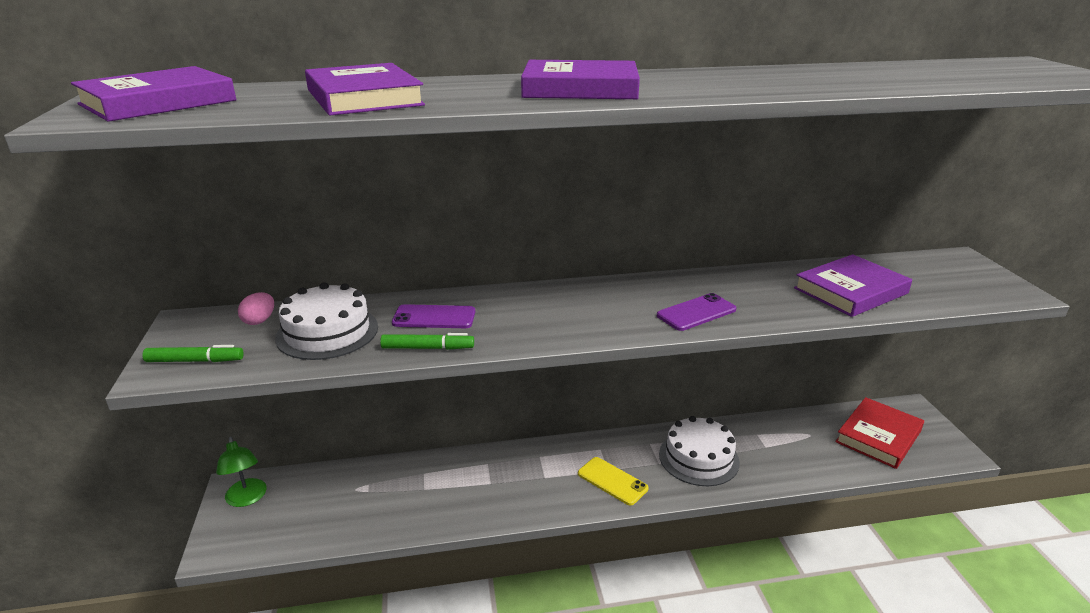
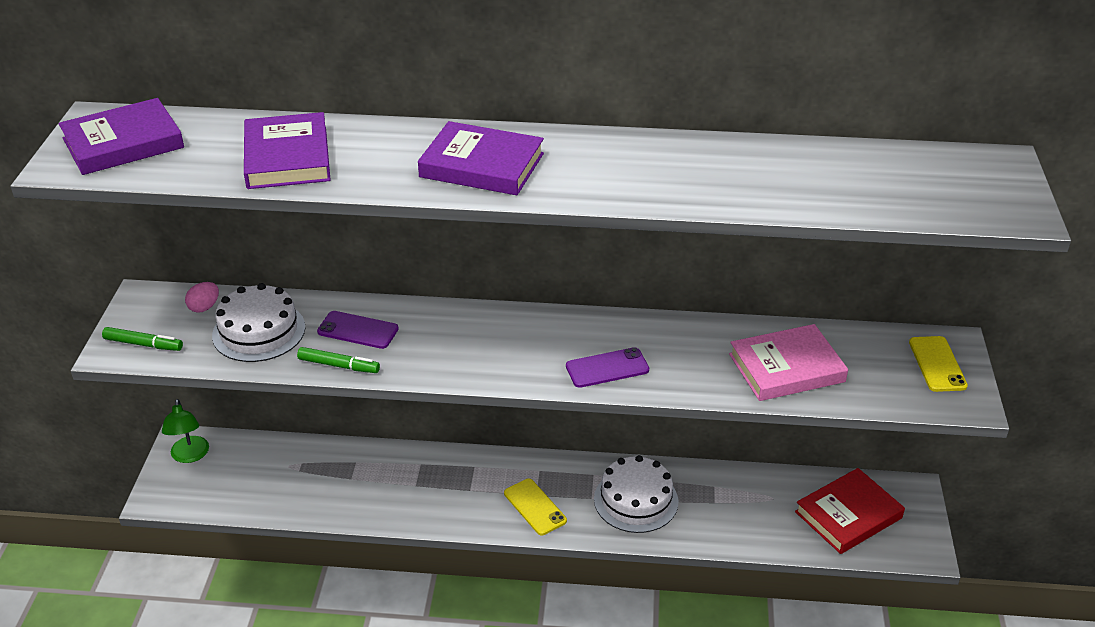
camera: 15 degrees right, 10 degrees up
(850, 291) = (786, 368): purple book -> pink book
(965, 272) = (937, 364): none -> yellow phone

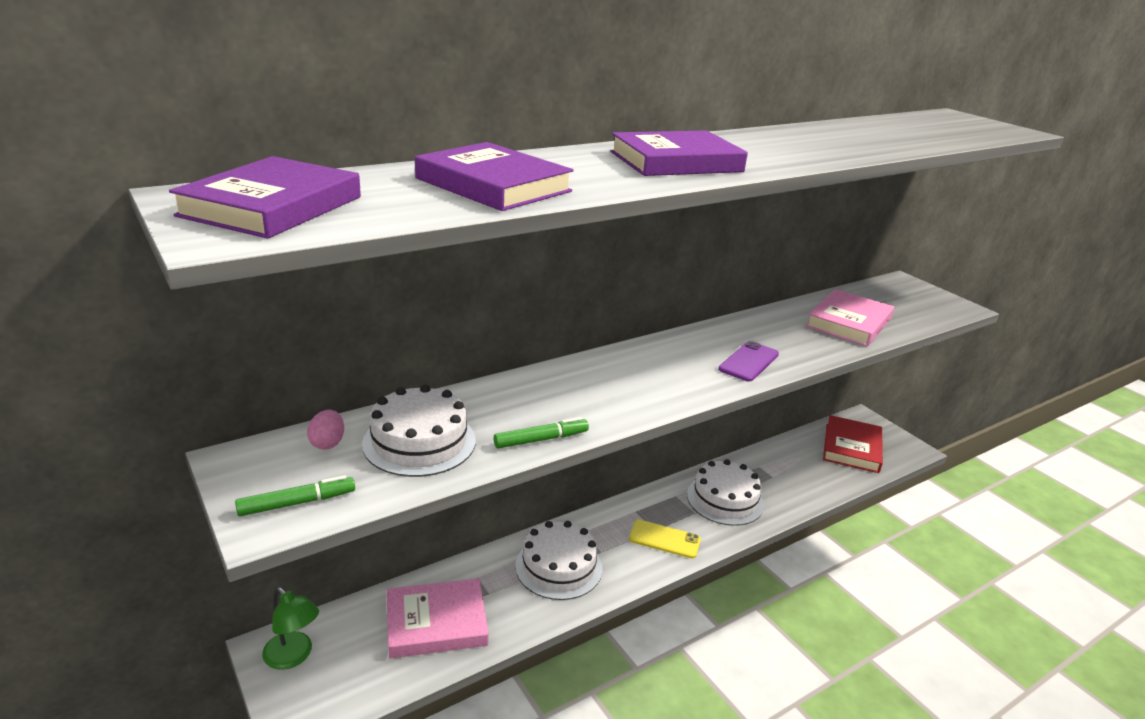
camera: 40 degrees left, 10 degrees down
(295, 480) = (436, 622): none -> pink book
(358, 330) = (517, 406): purple phone -> none
(423, 485) = (558, 567): none -> white cake
(937, 364) = (914, 294): yellow phone -> none

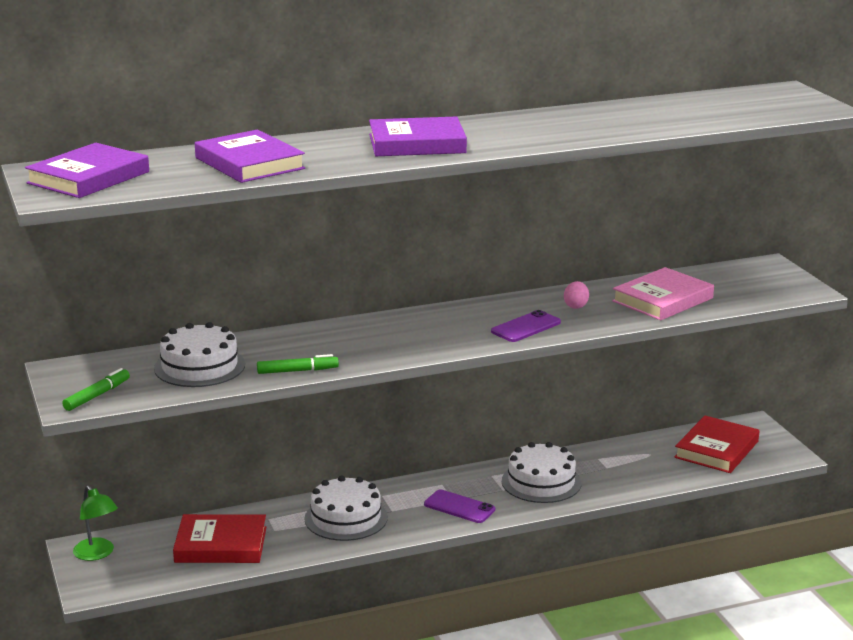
camera: 15 degrees right, 5 degrees down
(297, 503) = (97, 395): green marker -> green marker turned 45 degrees counterclockwise
(327, 443) = (129, 363): pink egg -> pink egg (576, 306)
(436, 622) = (221, 544): pink book -> red book
(664, 539) = (459, 507): yellow phone -> purple phone

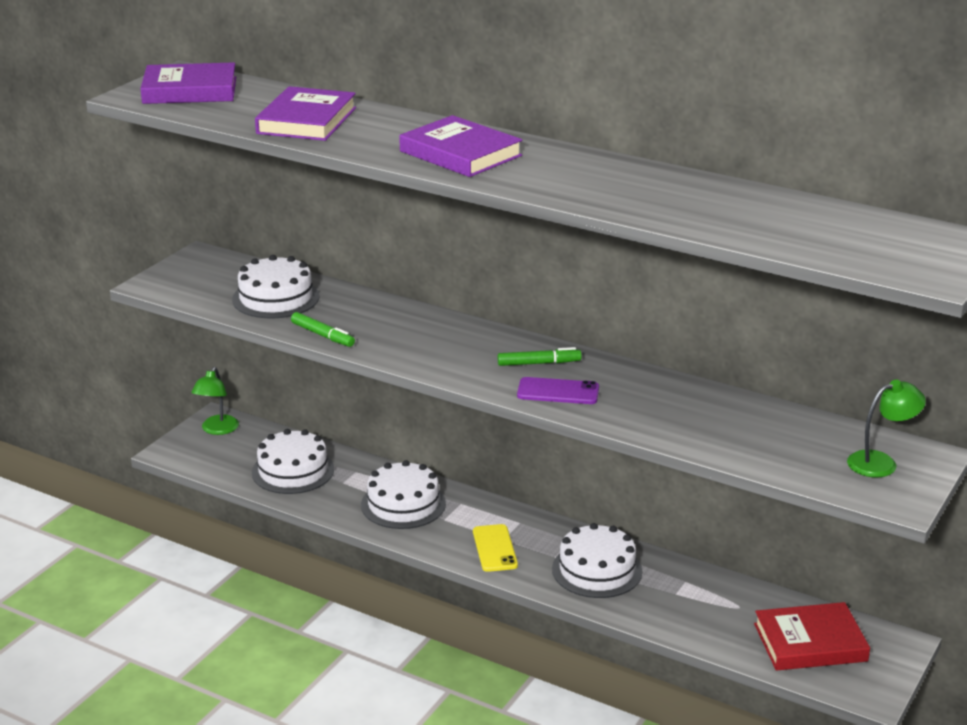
camera: 50 degrees right, 5 degrees up
(97, 395) = (177, 286): green marker -> green marker (539, 363)
(221, 544) = (293, 471): red book -> white cake
(459, 507) = (494, 548): purple phone -> yellow phone
(576, 306) = (643, 396): pink egg -> none
(662, 300) = (733, 432): pink book -> none
(758, 278) = (881, 462): none -> green lamp

